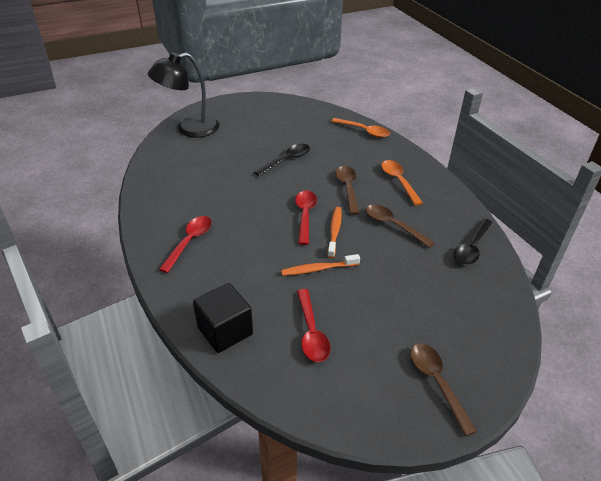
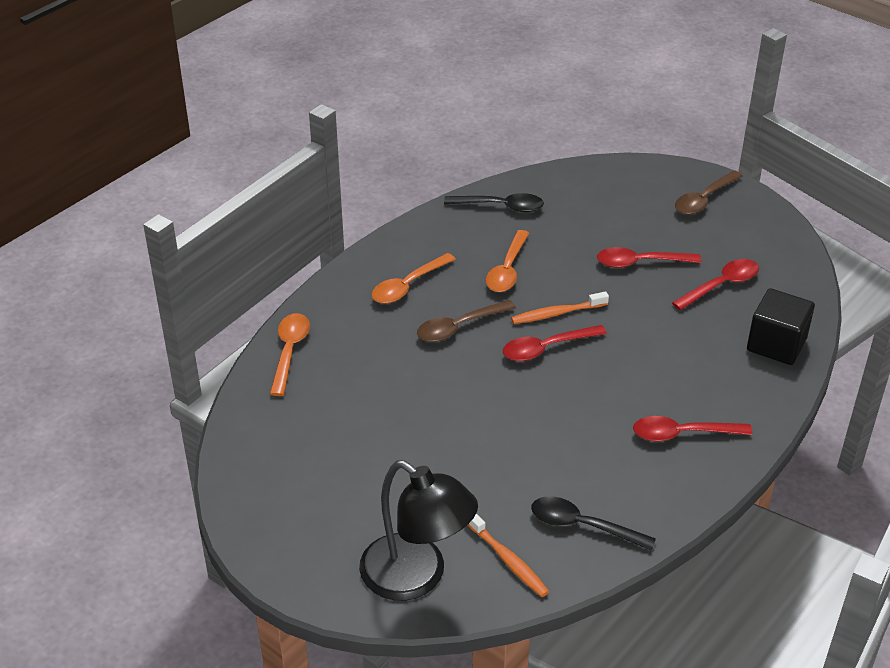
camera: 115 degrees left, 0 degrees up
(287, 160) = (430, 411): black spoon -> black spoon (582, 526)
(318, 269) = (631, 307): orange toothbrush -> orange toothbrush (507, 559)
(366, 296) = (640, 263): none -> red spoon
(393, 225) = (507, 270): brown spoon -> orange spoon

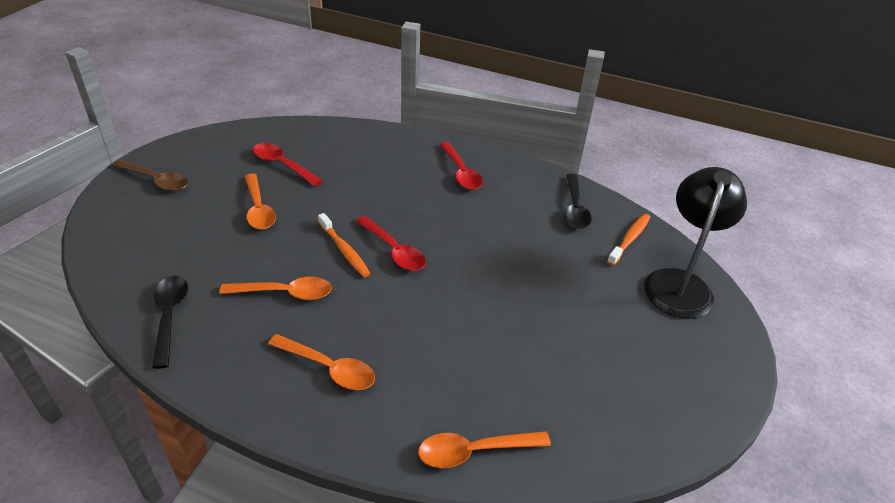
camera: 110 degrees left, 0 degrees up
(458, 327) = (385, 313): brown spoon -> none
(640, 263) = (259, 209): red spoon -> orange spoon
(776, 344) = (348, 138): black cube -> none

